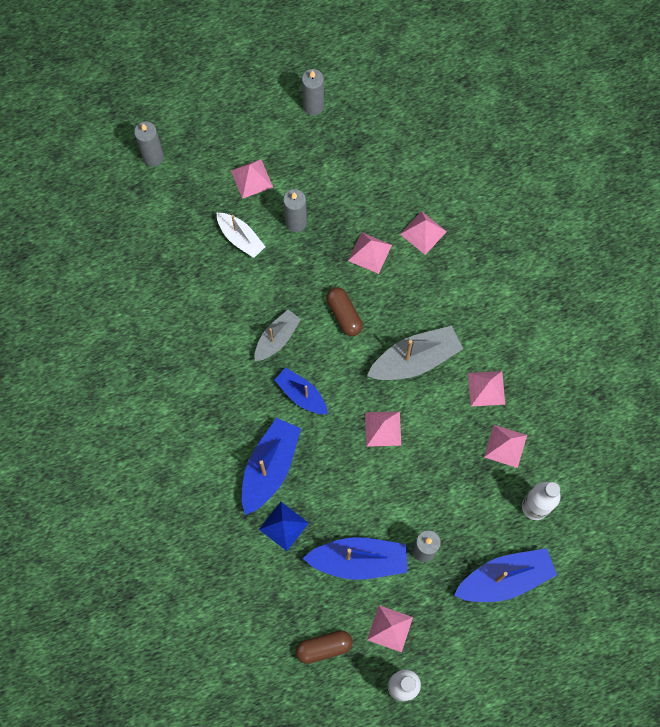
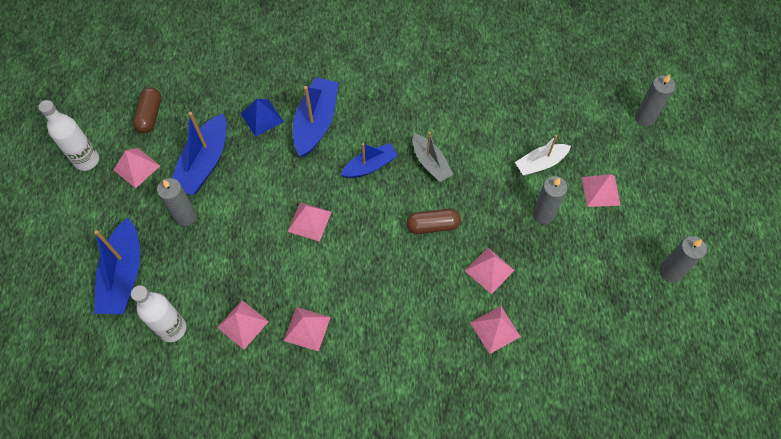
camera: 110 degrees right, 10 degrees down
(270, 467) = (316, 122): blue boat -> blue boat turned 120 degrees counterclockwise
(415, 359) = (363, 273): grey boat -> none

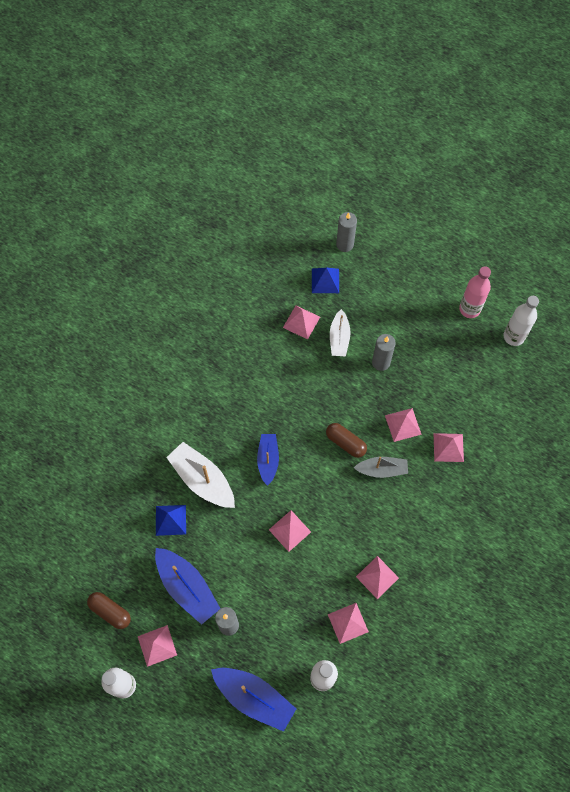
camera: 60 degrees left, 5 degrees up
(316, 122) = (202, 479): blue boat -> white boat
(430, 163) = (292, 414): grey boat -> grey boat (382, 469)
(433, 225) = (345, 443): brown capsule -> brown capsule turned 75 degrees counterclockwise
(592, 120) = (325, 280): none -> blue pyramid
(601, 191) = (385, 312): pink pyramid -> pink pyramid (301, 322)
(670, 272) = (469, 309): grey candle -> pink bottle
(675, 335) = (513, 336): none -> white bottle

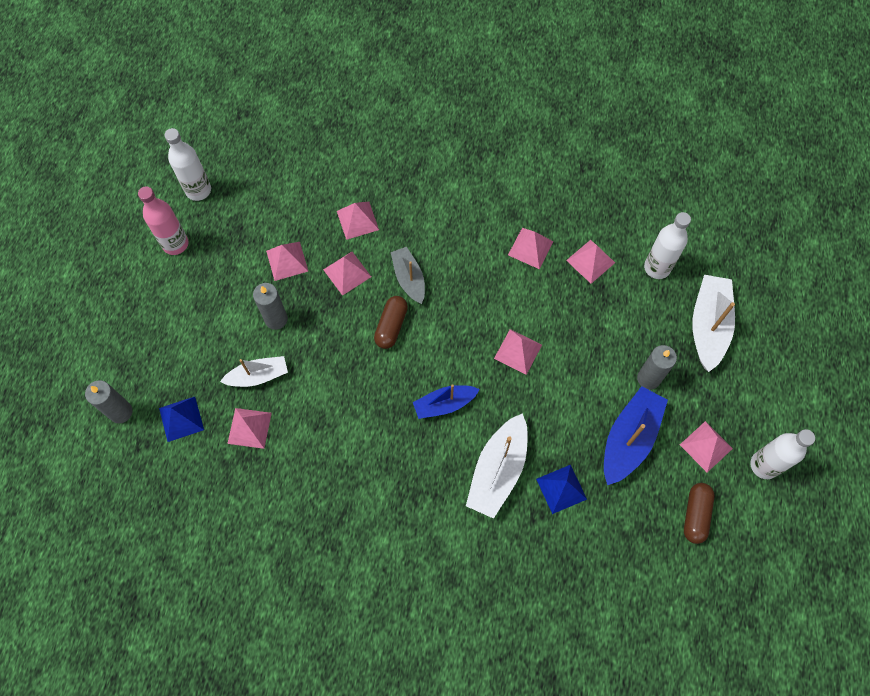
camera: 110 degrees left, 0 degrees up
(254, 698) = (708, 326): blue boat -> white boat
(428, 384) = (287, 261): none -> pink pyramid

